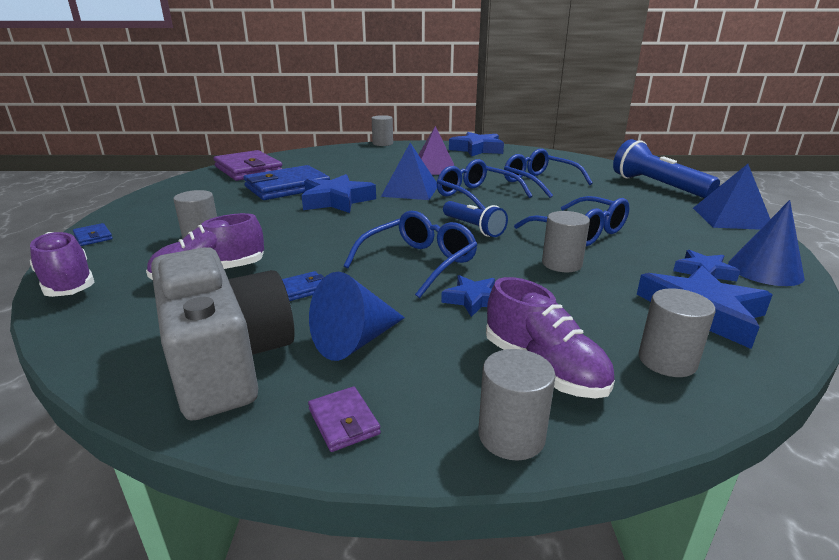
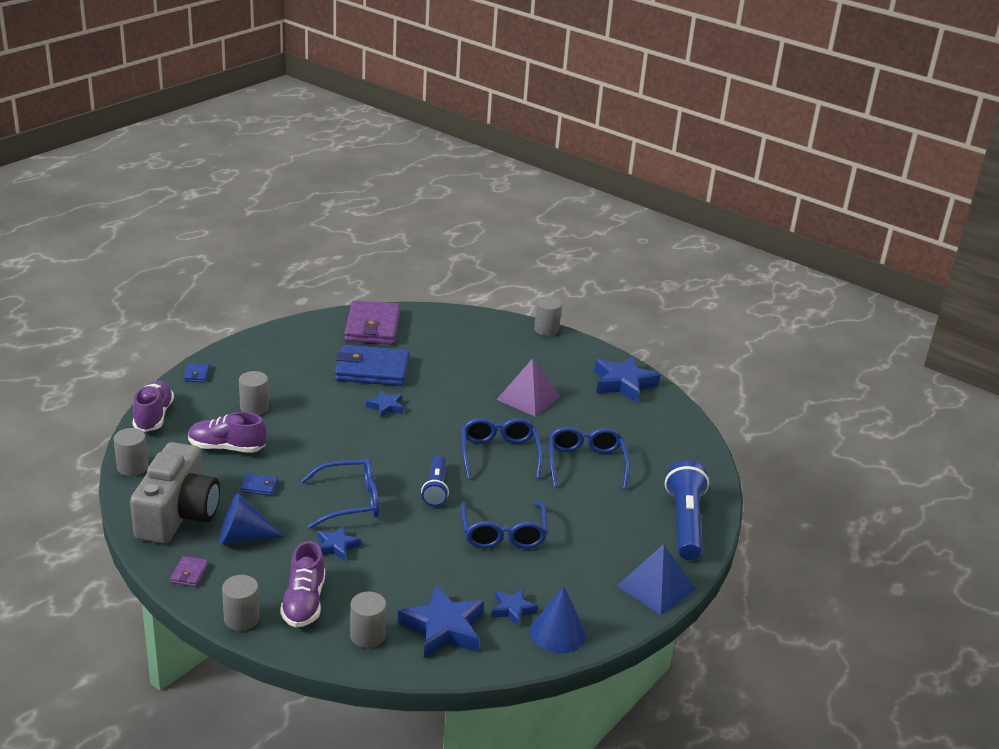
camera: 35 degrees right, 5 degrees up
(336, 201) = (386, 407): blue star -> blue star, size x0.55
(410, 190) = (459, 421): blue pyramid -> none
(561, 264) = (434, 552): grey cylinder -> grey cylinder (132, 467)

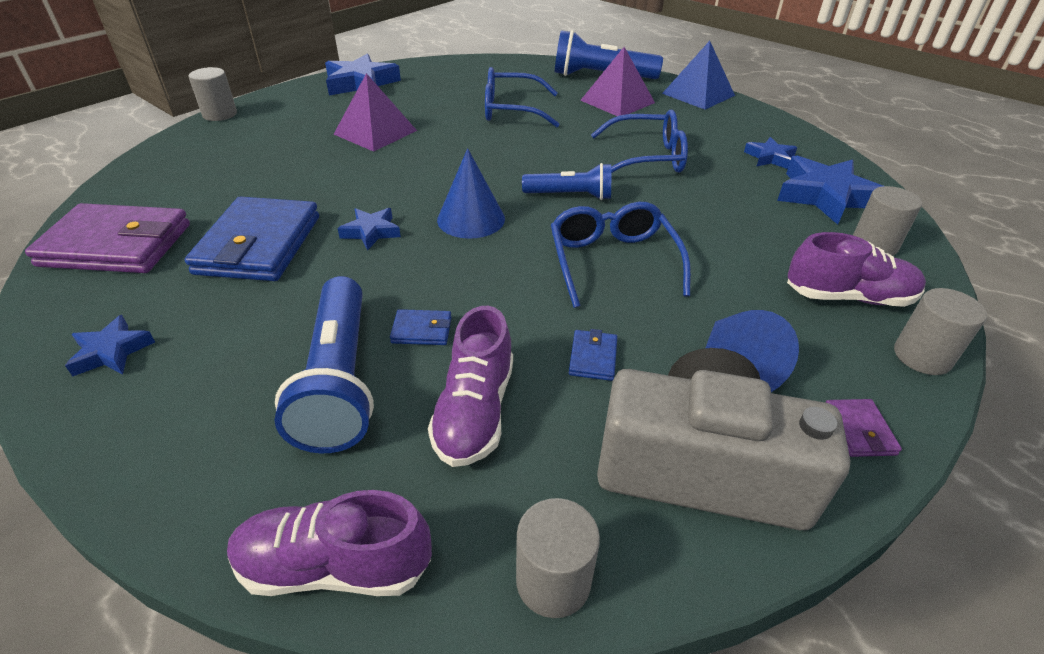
camera: 85 degrees left, 10 degrees up
(189, 573) = (858, 430): purple wallet -> purple wallet turned 75 degrees clockwise
(196, 374) = (165, 494): blue wallet -> blue wallet (422, 330)
(254, 408) = (339, 380): grey cylinder -> blue flashlight
(337, 546) = (717, 271): blue star -> blue star (112, 352)
(499, 454) = (494, 154): blue glasses -> none
(557, 633) = (789, 138): blue cone -> blue cone (471, 219)
(622, 528) = (617, 101): none -> purple pyramid

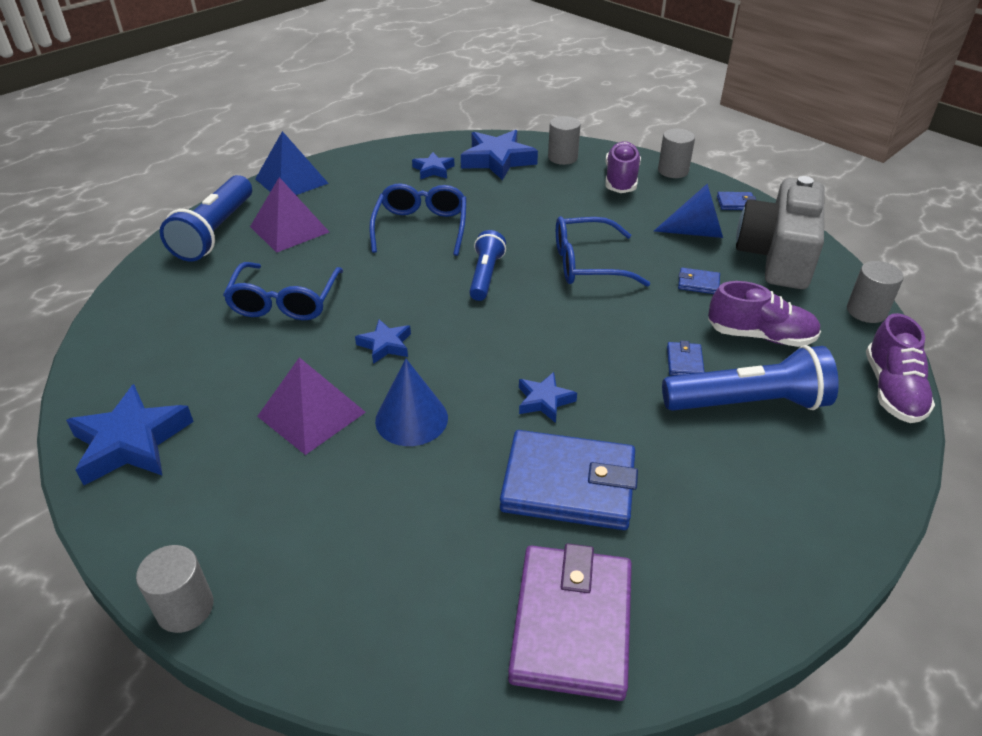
camera: 85 degrees left, 0 degrees up
(112, 352) = (750, 562): blue star -> blue star (385, 345)
(471, 219) = (522, 335): blue cone -> blue cone (411, 419)
(858, 430) = (736, 203): purple wallet -> blue wallet

